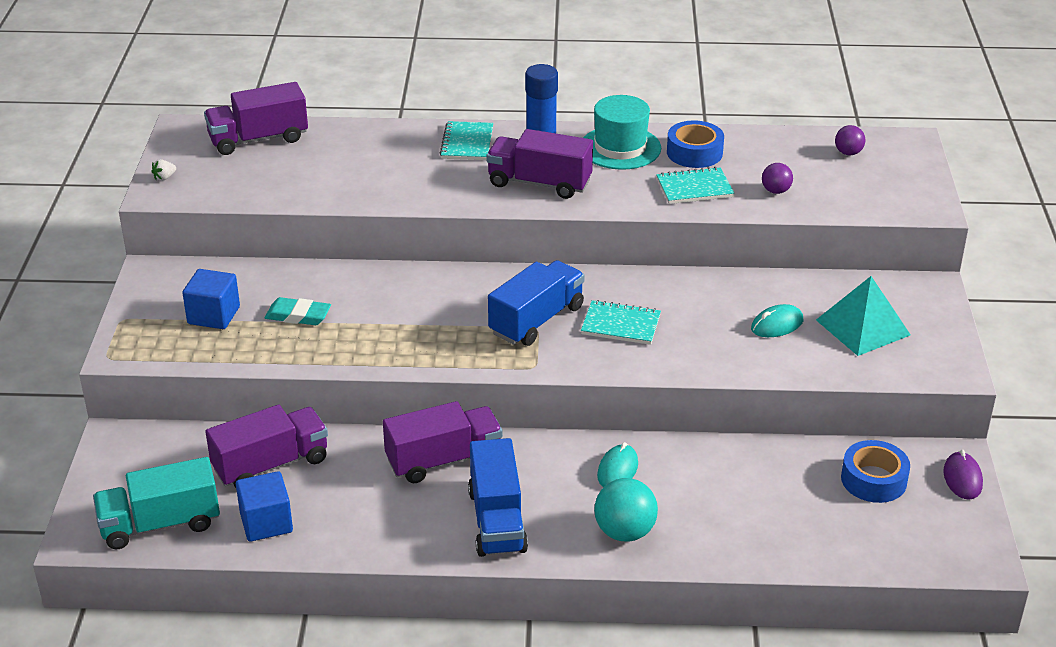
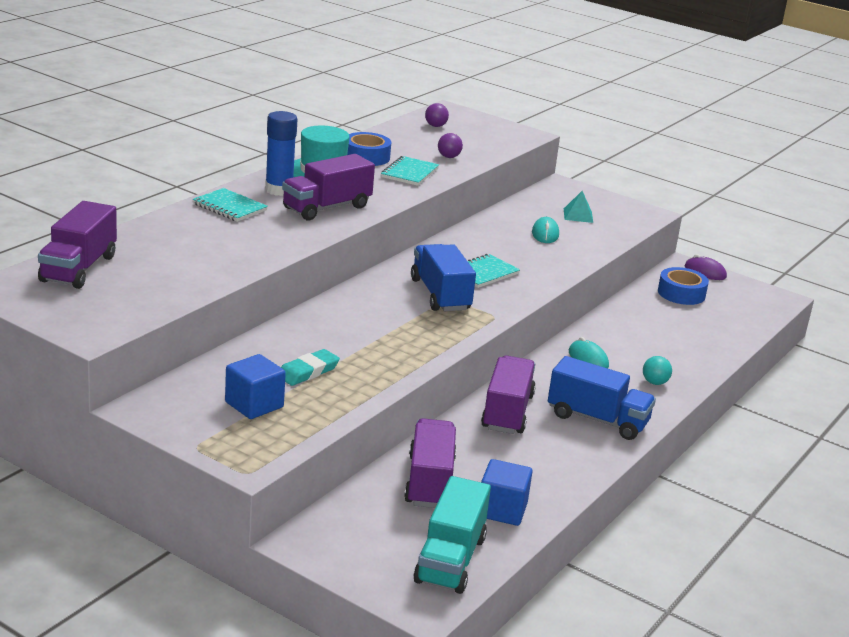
camera: 60 degrees left, 10 degrees down
(164, 177) = (69, 323): white strawberry -> none
(624, 532) = (654, 382): turquoise ball -> turquoise ball, size x0.58
(863, 327) = (578, 215): turquoise pyramid -> turquoise pyramid, size x0.57

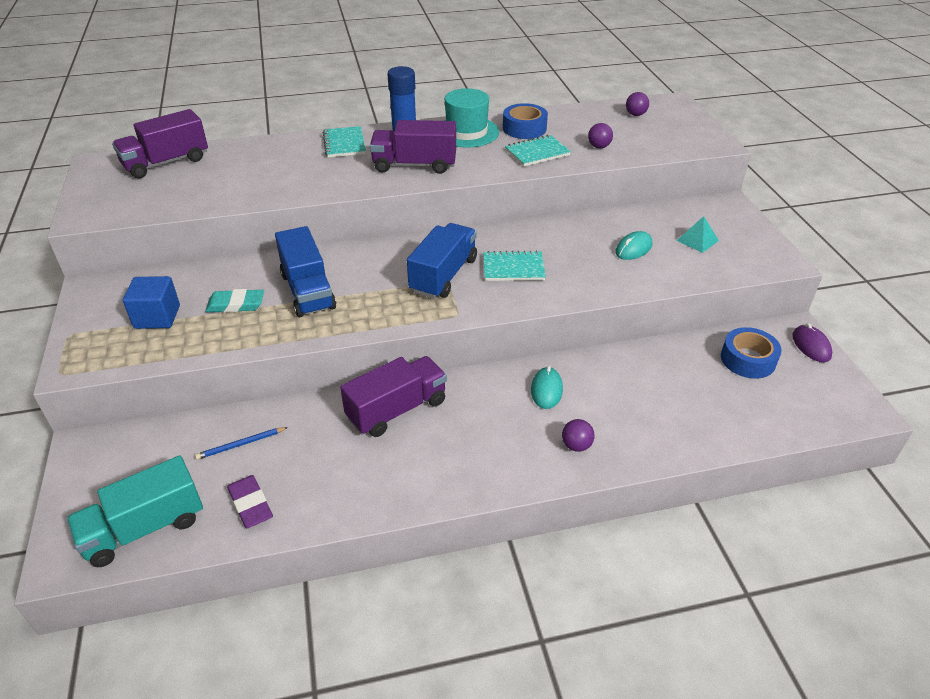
camera: 45 degrees right, 15 degrees up
(429, 482) = (241, 444): purple truck -> blue pencil
(502, 510) = (250, 504): blue cube -> purple eraser
(597, 419) = (463, 457): blue truck -> blue truck (308, 291)
(654, 382) = (576, 445): turquoise ball -> purple ball

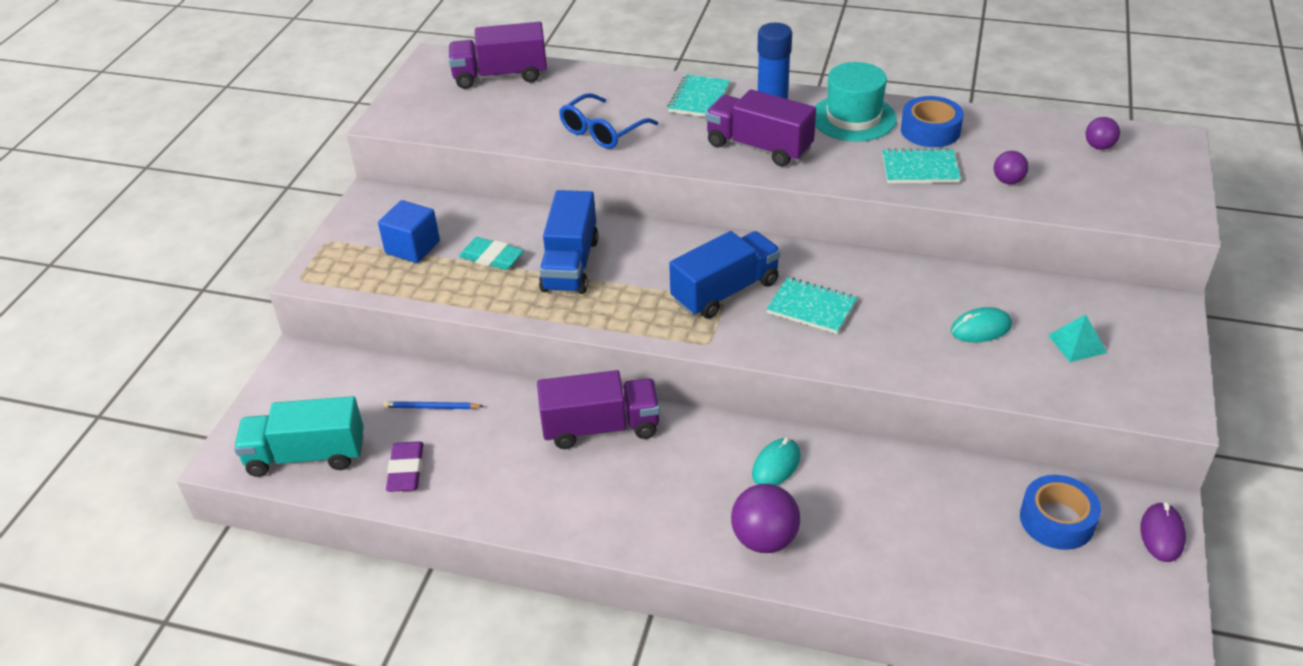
camera: 30 degrees right, 0 degrees up
(284, 182) = (602, 131): none -> blue glasses
(576, 445) = (764, 539): purple ball -> purple ball, size x1.74

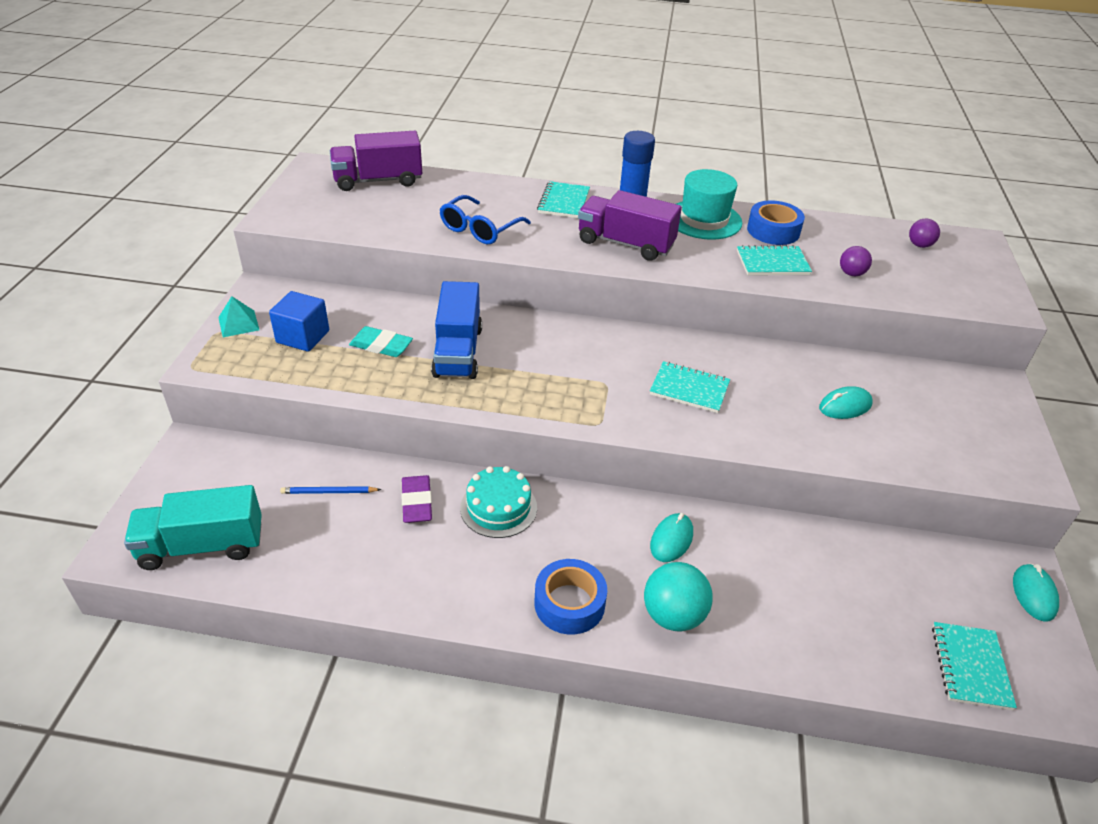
camera: 10 degrees left, 0 degrees up
(406, 470) = (307, 557): purple eraser -> purple eraser (417, 502)
(601, 427) = (498, 507): purple truck -> turquoise cake
(725, 292) = (607, 375): blue truck -> none
(764, 539) = (673, 615): purple ball -> turquoise ball
(1057, 520) = (938, 584): blue tape -> blue tape (569, 603)
(1069, 602) = (970, 667): none -> turquoise notebook
(1077, 344) = (932, 418): turquoise pyramid -> turquoise pyramid (238, 323)
(1162, 534) = (1034, 594): purple mouse -> turquoise mouse

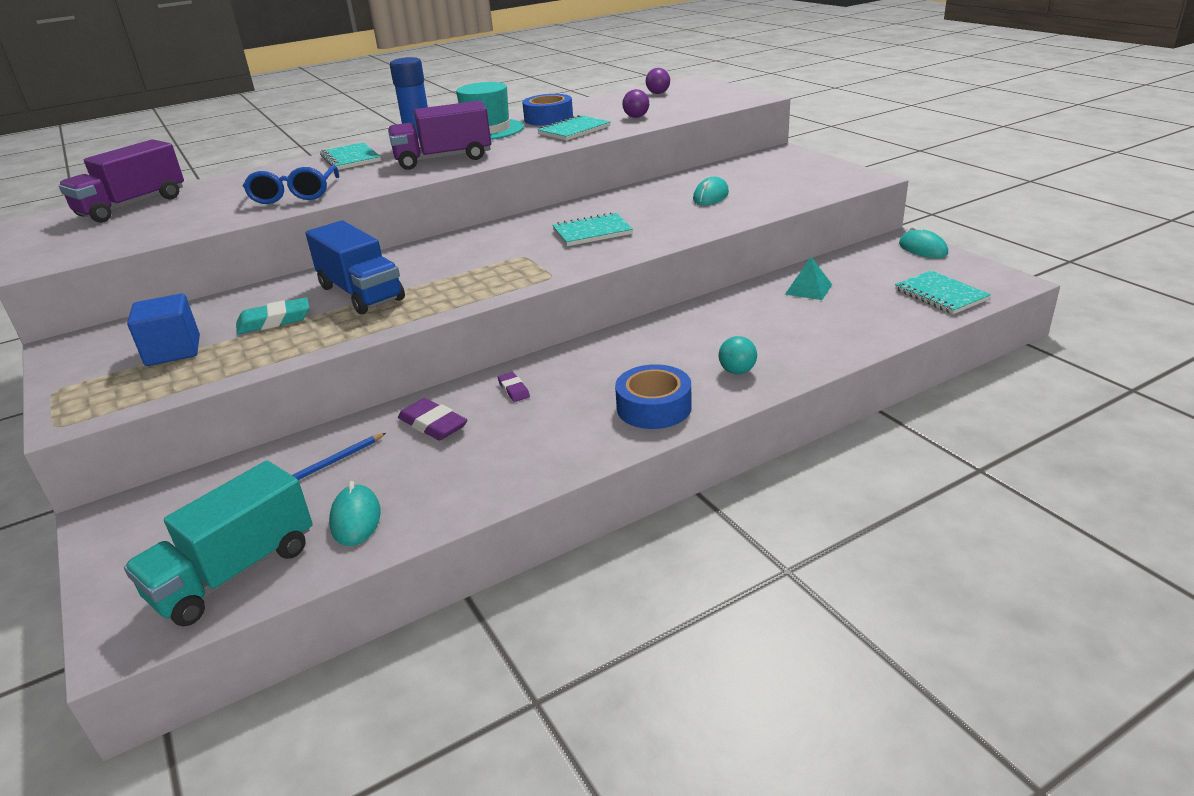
camera: 35 degrees left, 10 degrees down
(238, 323) = (74, 375): turquoise pyramid -> turquoise pyramid (808, 289)
(498, 507) = (513, 389): turquoise cake -> purple eraser
(671, 540) = (676, 337): turquoise mouse -> turquoise mouse (356, 519)
(673, 615) = (737, 371): turquoise ball -> turquoise ball, size x0.58

